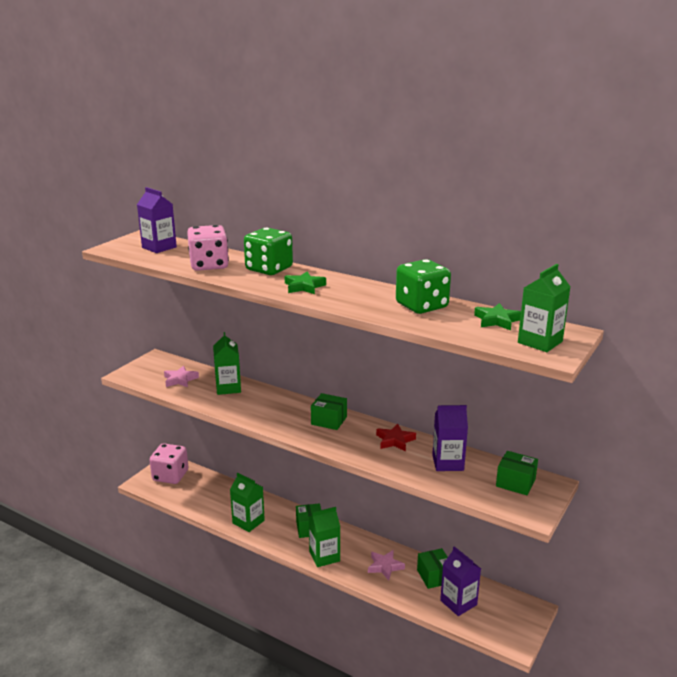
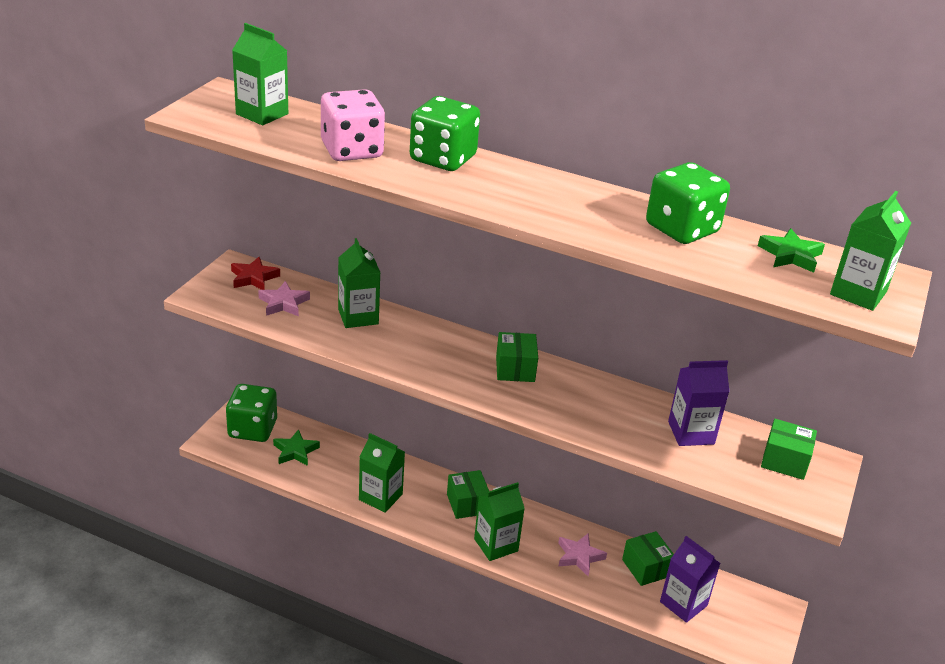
camera: 10 degrees left, 10 degrees up
(159, 247) = (262, 114): purple carton -> green carton
(170, 476) = (252, 429): pink dice -> green dice
(304, 286) = (505, 192): green star -> green star (295, 451)
(329, 420) = (515, 369): green box -> green box turned 75 degrees clockwise
(395, 440) = (613, 399): red star -> red star (254, 278)

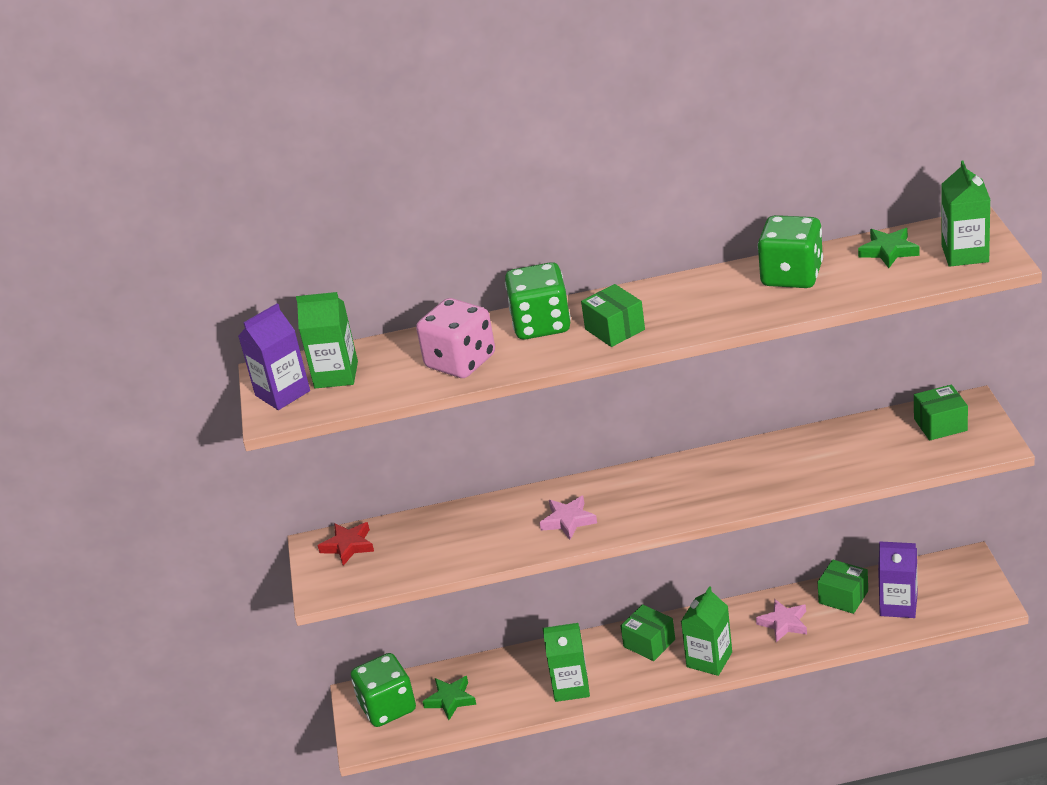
camera: 25 degrees left, 0 degrees up
(283, 303) = (406, 550): pink star -> pink star (568, 520)
(358, 316) = (484, 521): green carton -> none
(515, 369) = (666, 482): green box -> green box (615, 329)
(691, 433) = (853, 446): purple carton -> purple carton (282, 393)

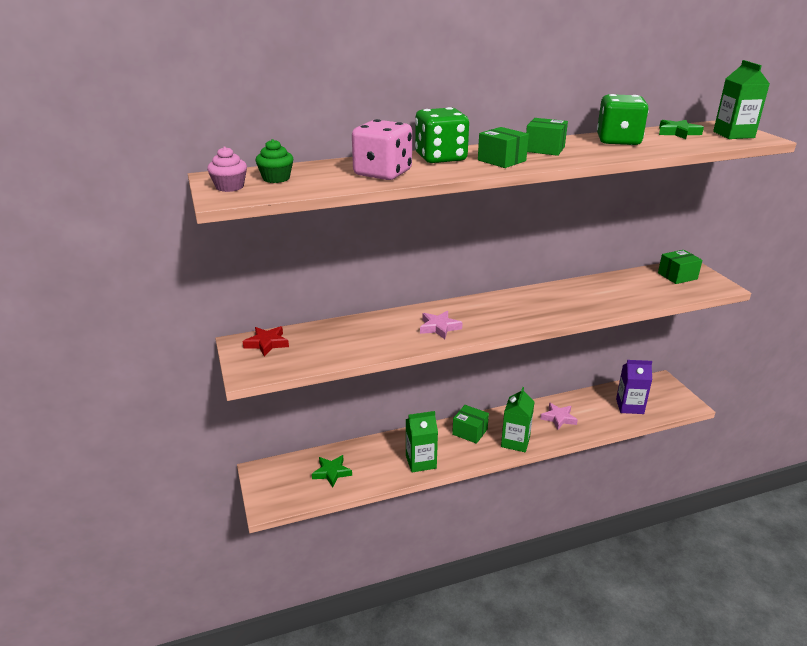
camera: 15 degrees left, 5 degrees down
(282, 393) = (229, 187): purple carton -> pink cupcake
(336, 375) = (276, 178): green carton -> green cupcake
(387, 707) = (283, 479): green dice -> none
(843, 597) = (591, 402): green box -> green box (544, 149)

